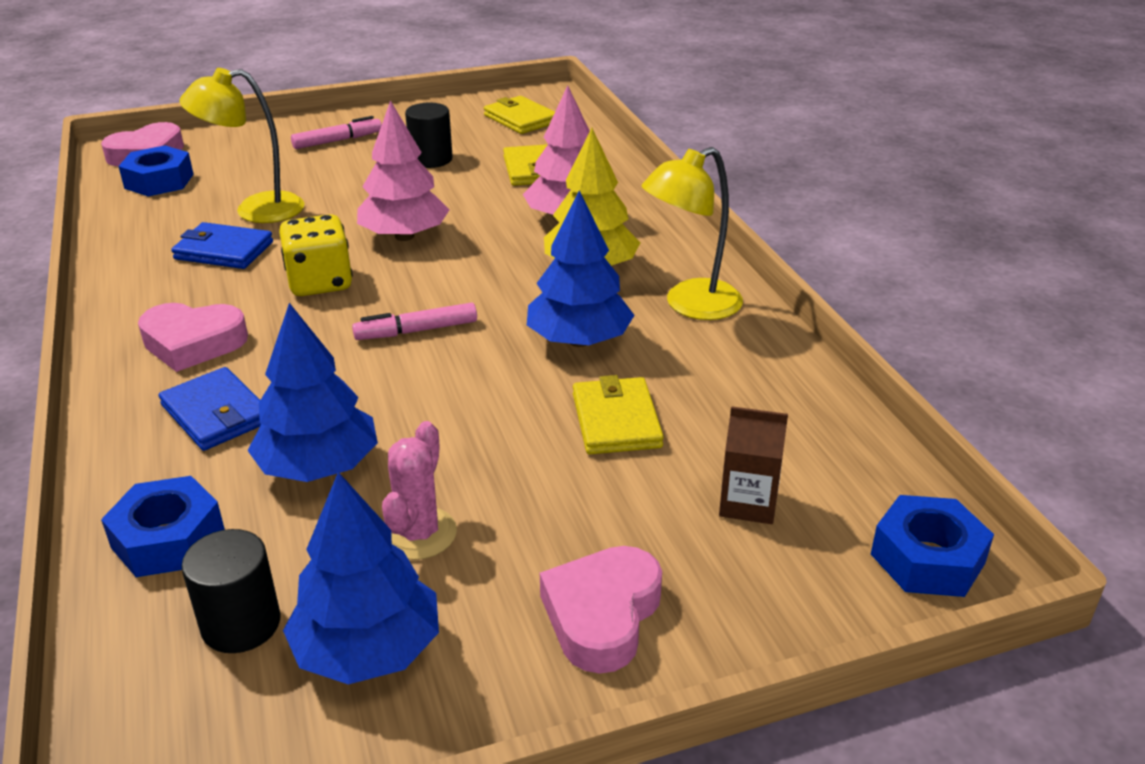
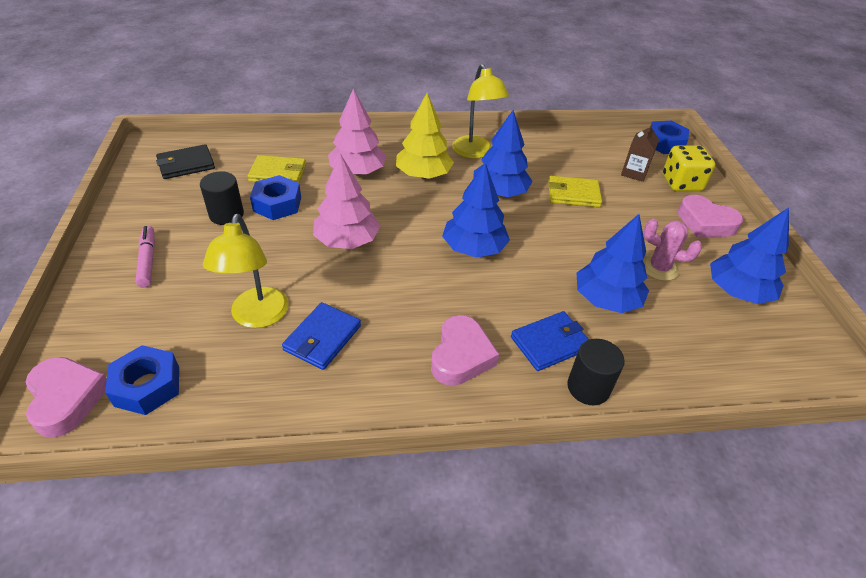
camera: 80 degrees left, 10 degrees up
(168, 539) = (669, 364): blue nut -> blue nut (277, 204)
(241, 624) = (729, 334): black cylinder -> black cylinder (588, 387)
(320, 283) = (397, 286): yellow dice -> yellow dice (681, 183)
(417, 331) = (474, 248): pink marker -> blue tree
(521, 119) = (186, 164): yellow wallet -> black wallet

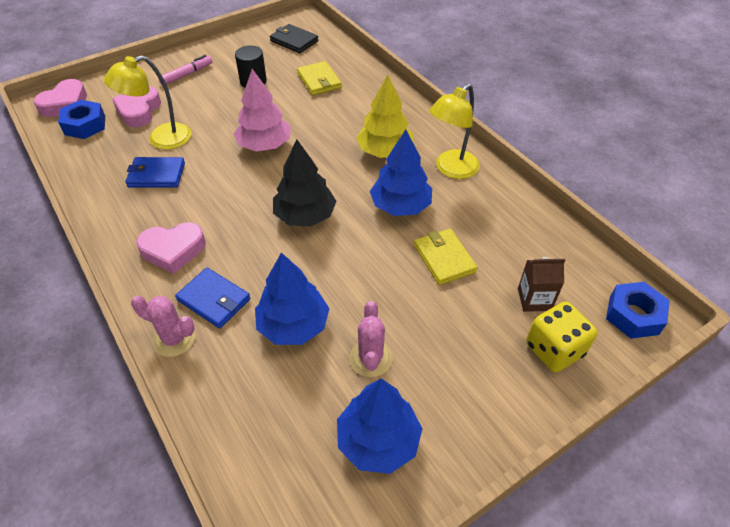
camera: 65 degrees right, 5 degrees up
(277, 204) = (282, 96): blue nut -> none
(358, 172) = (356, 116): pink tree -> none
(474, 248) = (305, 216): blue tree -> black tree
(588, 387) = (174, 339): black cylinder -> pink cactus
(705, 222) = (490, 388): pink heart -> pink heart (139, 111)

